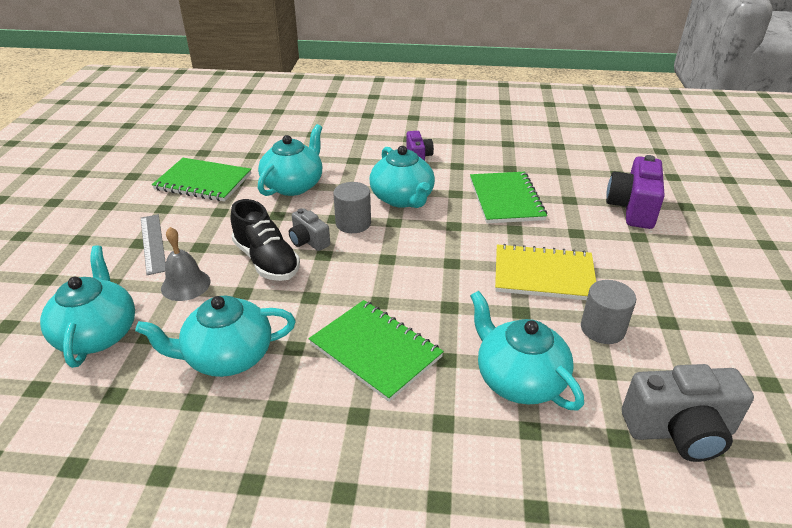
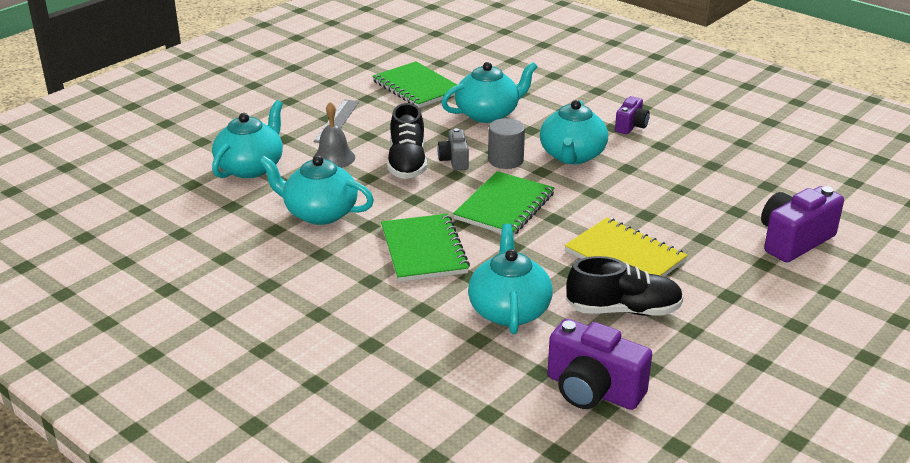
camera: 35 degrees right, 5 degrees down
(506, 199) = (670, 189): green notebook -> green notebook (504, 206)
(602, 329) = (623, 310): grey cylinder -> black shoe
(679, 431) = (593, 390): grey camera -> purple camera

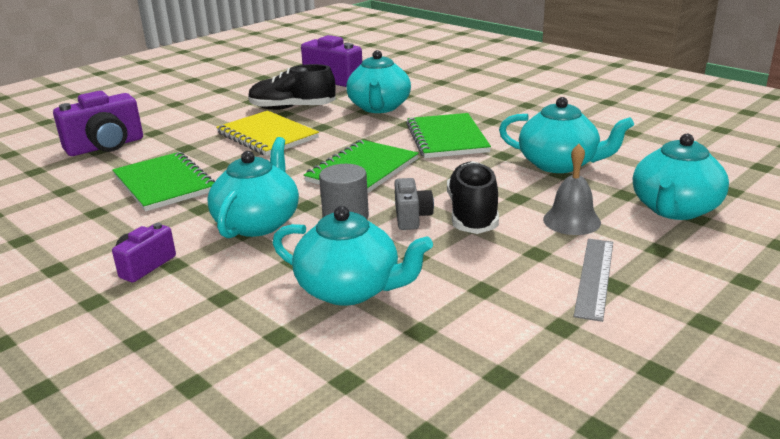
camera: 175 degrees left, 5 degrees down
(417, 87) = (473, 353): green notebook -> green notebook (164, 184)
(488, 114) = (350, 289): turquoise teapot -> turquoise teapot turned 135 degrees counterclockwise

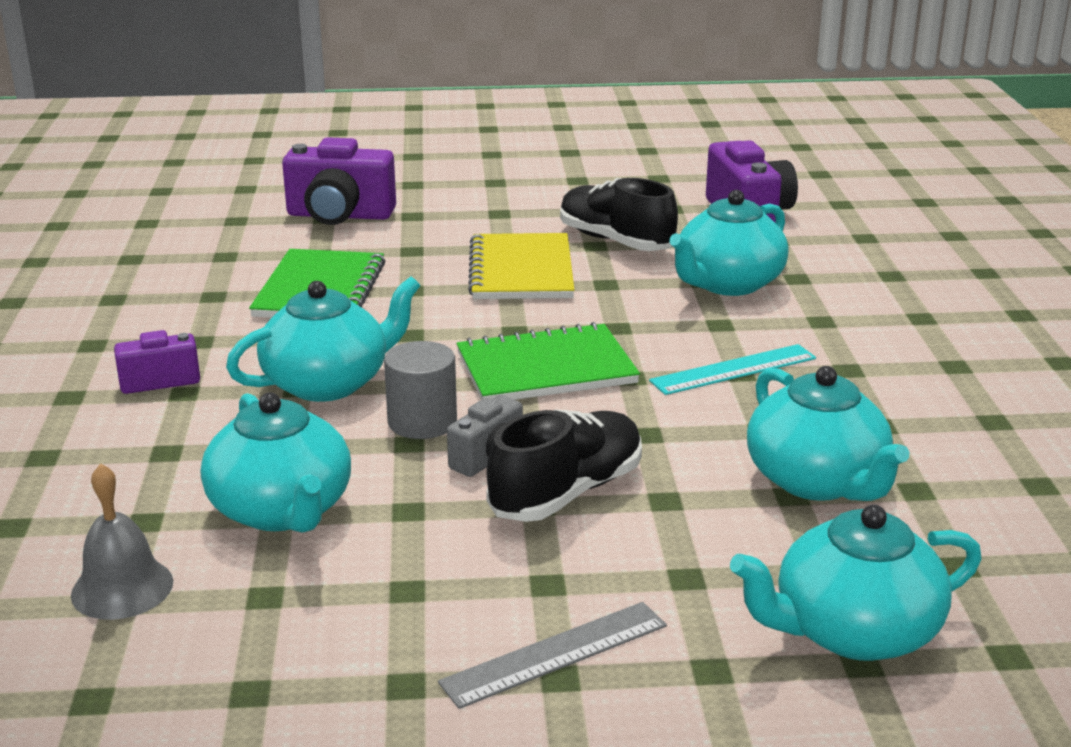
camera: 40 degrees right, 0 degrees up
(447, 138) = (733, 369): green notebook -> turquoise ruler
(571, 221) = (673, 567): grey bell -> grey bell (122, 588)

